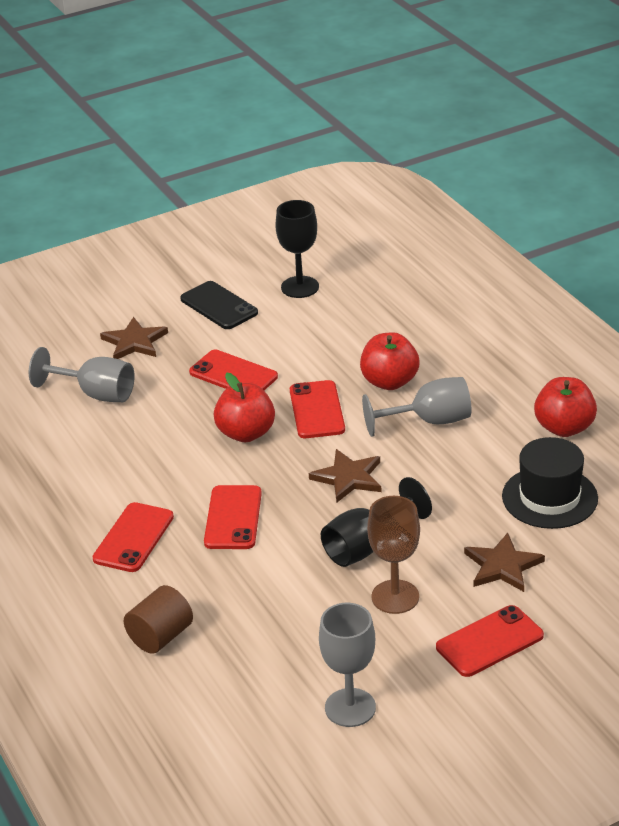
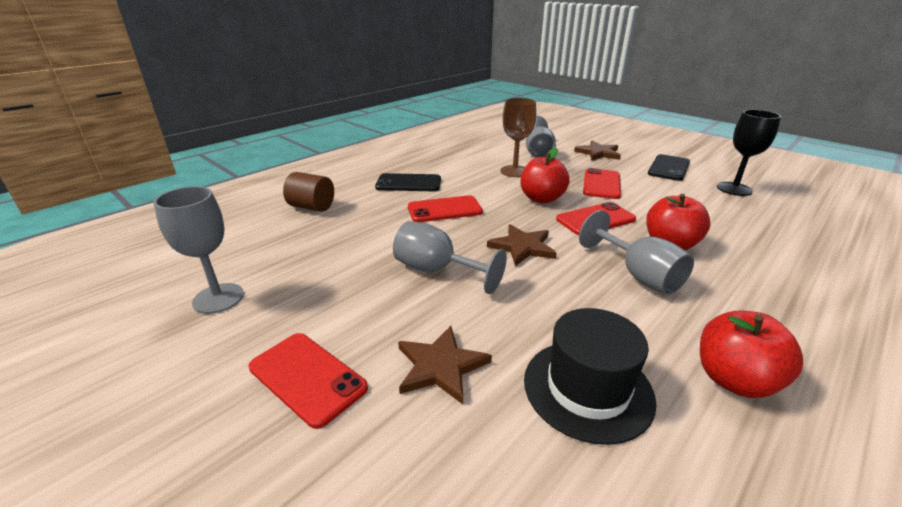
camera: 70 degrees right, 5 degrees down
(133, 538) = (408, 183): red phone -> black phone
(366, 546) = (437, 270): black goblet -> grey goblet
(395, 597) = (371, 298): brown goblet -> brown goblet (514, 171)

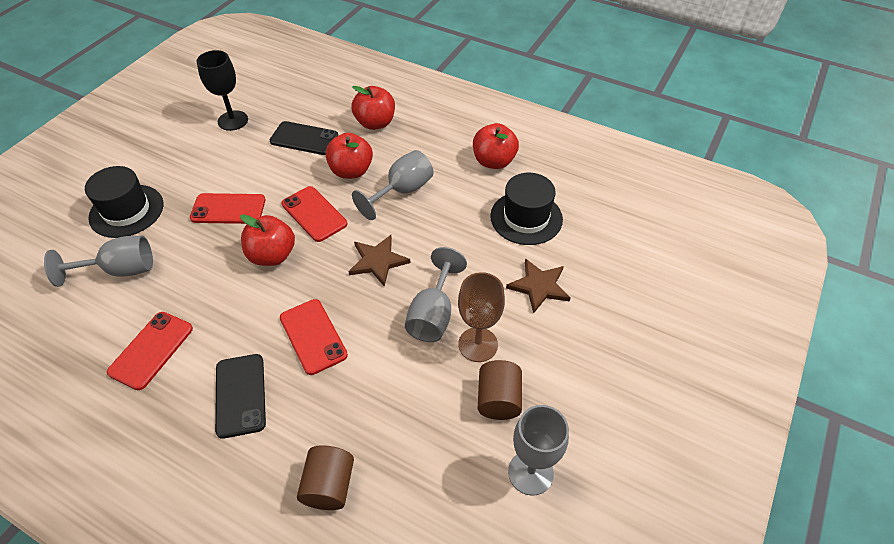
camera: 105 degrees left, 20 degrees up
(307, 377) = (580, 355): red phone -> red phone (151, 350)
(308, 294) = (498, 400): none -> brown cylinder
(514, 171) = (192, 287): brown goblet -> brown goblet (478, 344)
(598, 153) = (126, 211): brown star -> black hat
(669, 168) = (179, 156): black phone -> black phone (304, 138)
(780, 271) = (375, 123): none -> red apple

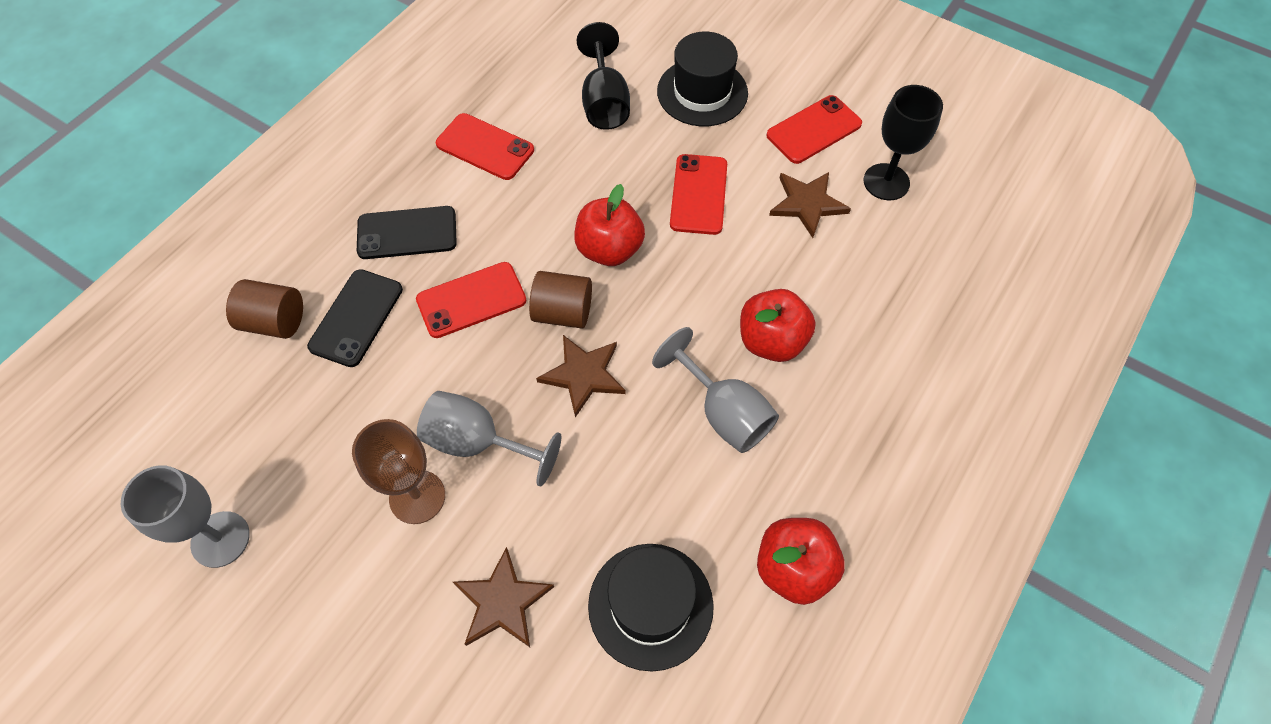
camera: 95 degrees right, 10 degrees up
(120, 270) = (604, 102): grey goblet -> black goblet
(245, 155) = (807, 204): none -> brown star
(304, 138) = (847, 275): black phone -> black phone (356, 318)
(314, 214) = (682, 294): red phone -> red phone (814, 130)
(375, 123) = (891, 377): red apple -> none
(498, 400) = (328, 513): brown cylinder -> brown cylinder (563, 312)

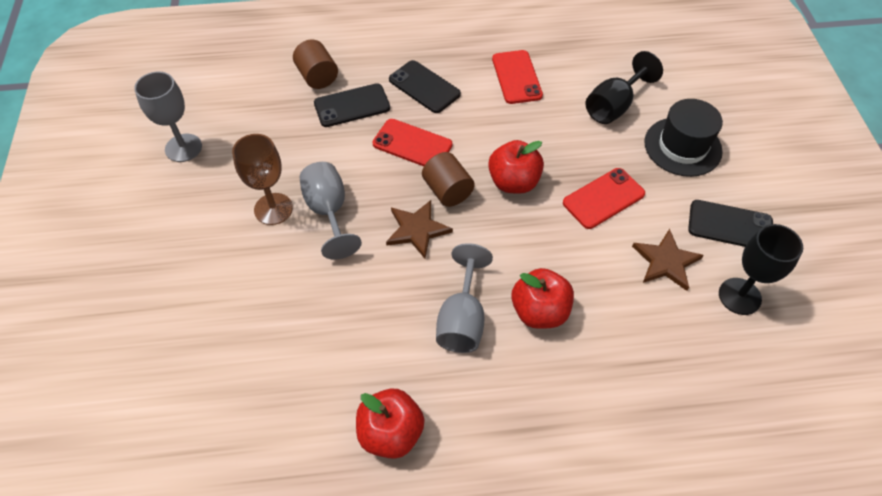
camera: 50 degrees right, 5 degrees down
(502, 601) = (245, 292): brown star -> none
(650, 605) = (302, 368): black hat -> none
(814, 130) = (730, 225): red phone -> black phone

